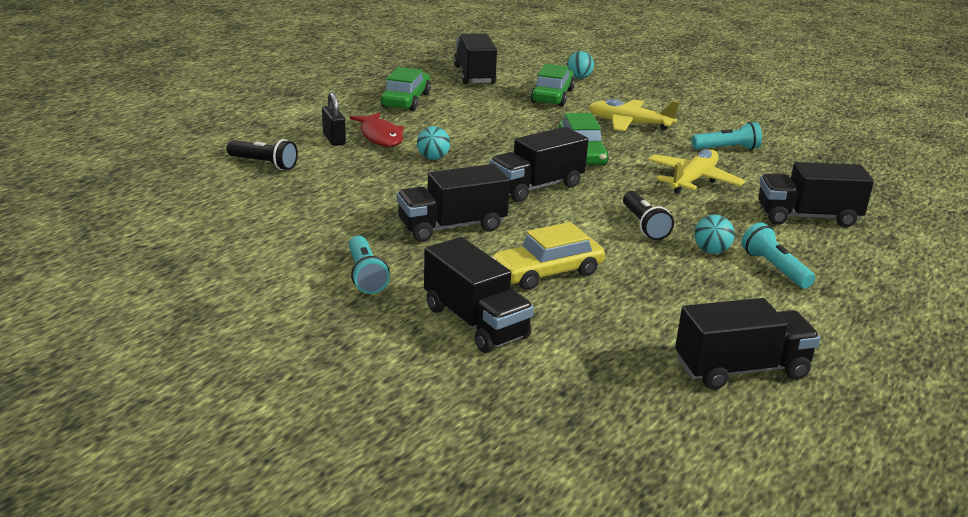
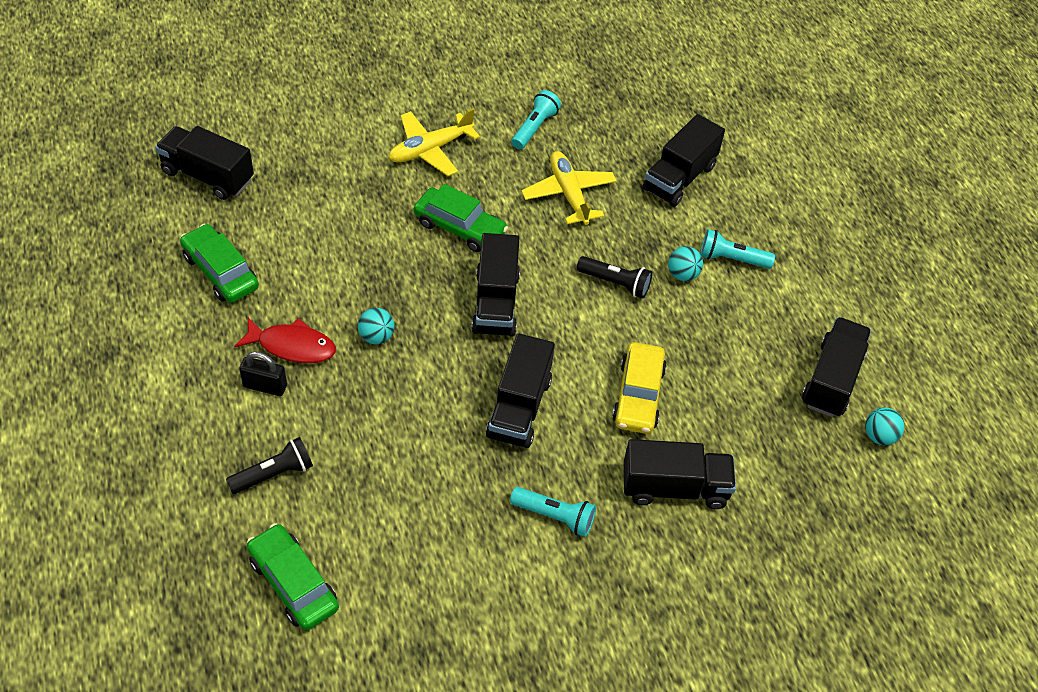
camera: 55 degrees left, 25 degrees up
(552, 96) = (319, 156): green car -> green car (293, 583)
(579, 77) = (293, 104): turquoise ball -> turquoise ball (879, 436)

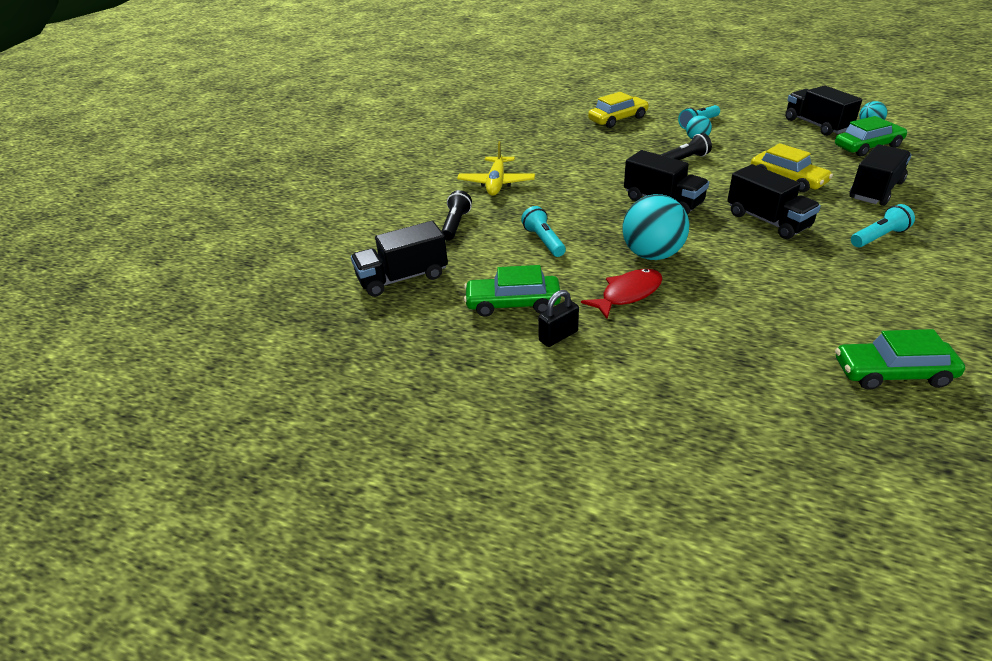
camera: 45 degrees left, 15 degrees down
(265, 386) = (660, 320): black padlock -> black padlock (558, 336)
(274, 474) = (761, 345): black flashlight -> black flashlight (456, 224)
(376, 336) = (652, 254): turquoise ball -> turquoise ball, size x2.00
(460, 228) = (580, 194): green car -> green car (867, 147)
(534, 128) = (523, 146): turquoise flashlight -> turquoise flashlight (544, 241)
(569, 194) = (593, 152): yellow plane -> none
(679, 178) = (618, 119): black truck -> yellow car

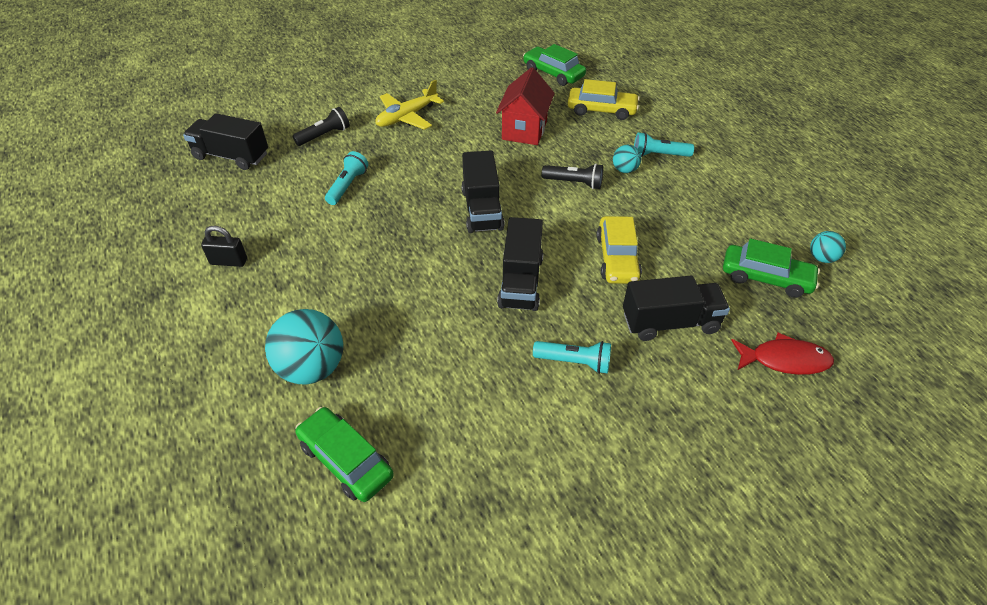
camera: 40 degrees right, 10 degrees up
(513, 303) = (248, 219): green car -> green car (553, 73)
(594, 151) = (524, 130): none -> red house
(628, 294) = (317, 264): red fish -> red fish (784, 360)
(652, 254) = (388, 247): turquoise ball -> turquoise ball (312, 368)
(817, 125) = (767, 224): black truck -> none

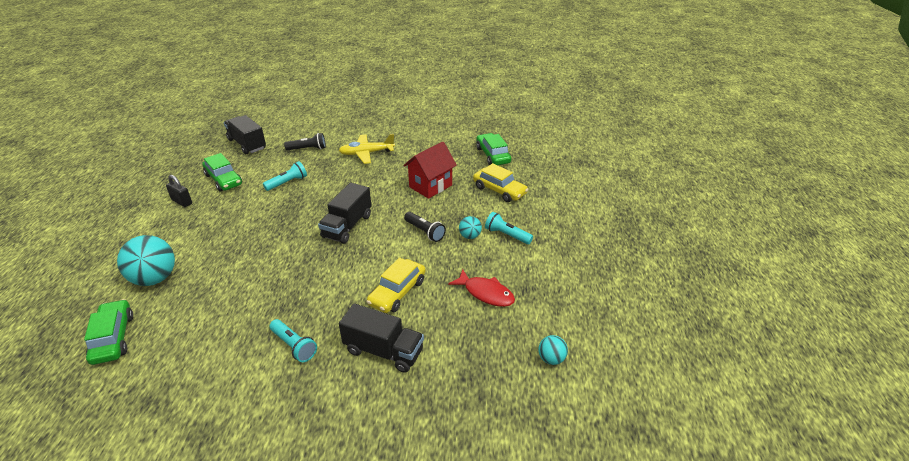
camera: 30 degrees right, 10 degrees down
(521, 282) = (319, 280): black truck -> none
(766, 278) = (489, 353): green car -> green car (224, 179)
(784, 360) = (435, 417): red fish -> red fish (486, 293)

